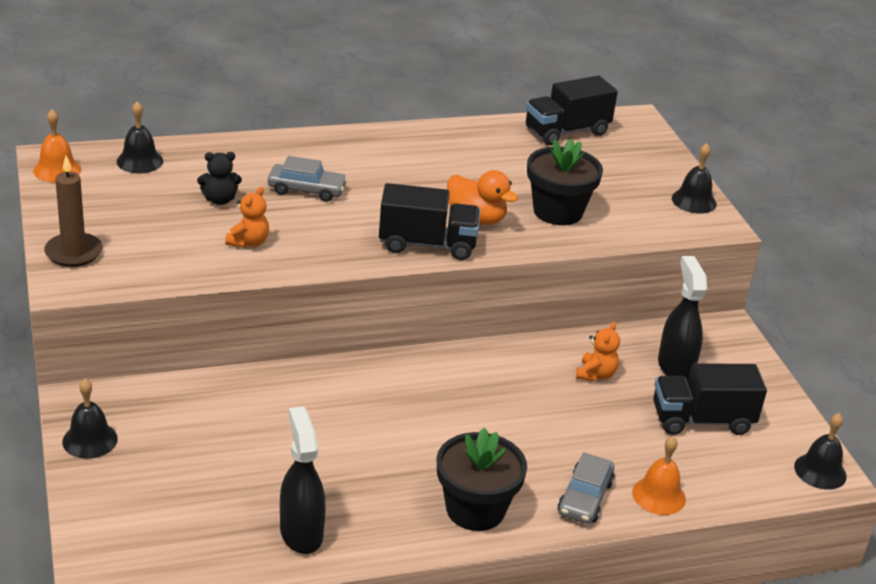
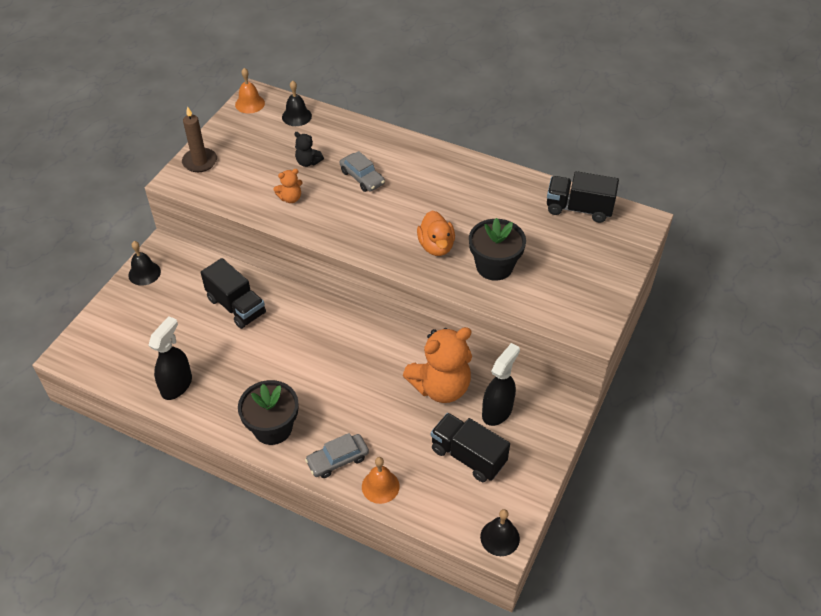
camera: 45 degrees right, 15 degrees up
(427, 244) = (385, 249): black truck -> black truck (236, 306)
(596, 374) = (441, 387): orange teddy bear -> orange teddy bear, size x2.19
(694, 201) = (599, 305): black bell -> none

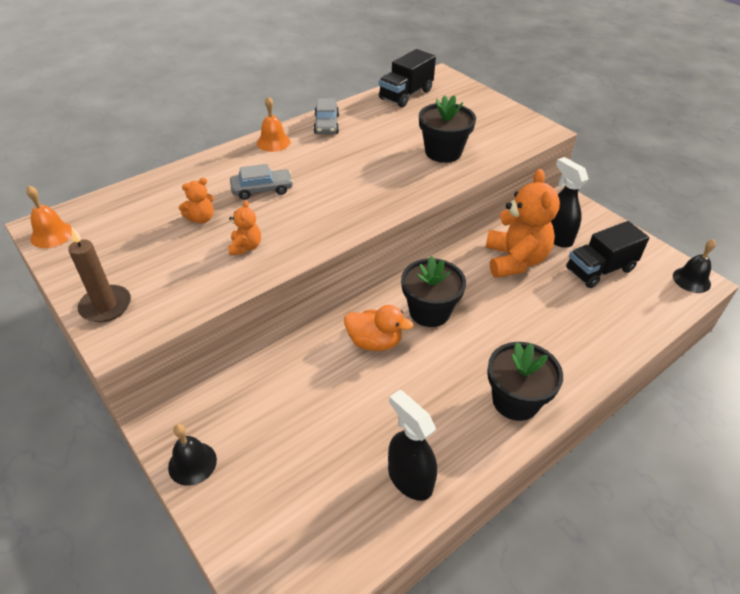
camera: 65 degrees left, 5 degrees down
(236, 306) = (318, 381): black truck -> none
(296, 116) = (118, 206): black bell -> none
(308, 162) = (201, 218): black teddy bear -> orange teddy bear
(338, 460) = (576, 359): grey car -> grey car (326, 124)
(340, 346) = (429, 311): none -> black flower pot
(380, 486) = (618, 338): orange bell -> orange bell (273, 142)
(436, 246) = (395, 174): orange duck -> orange duck (374, 342)

